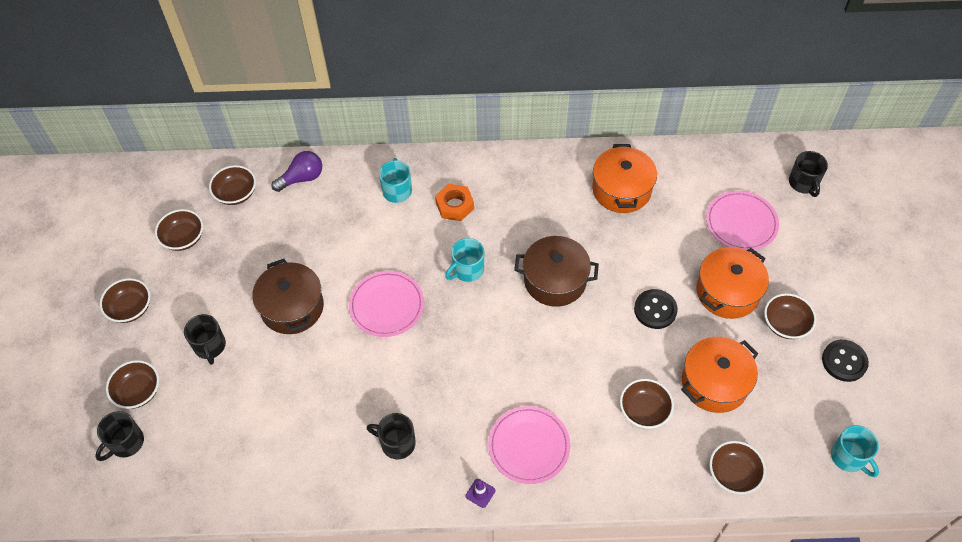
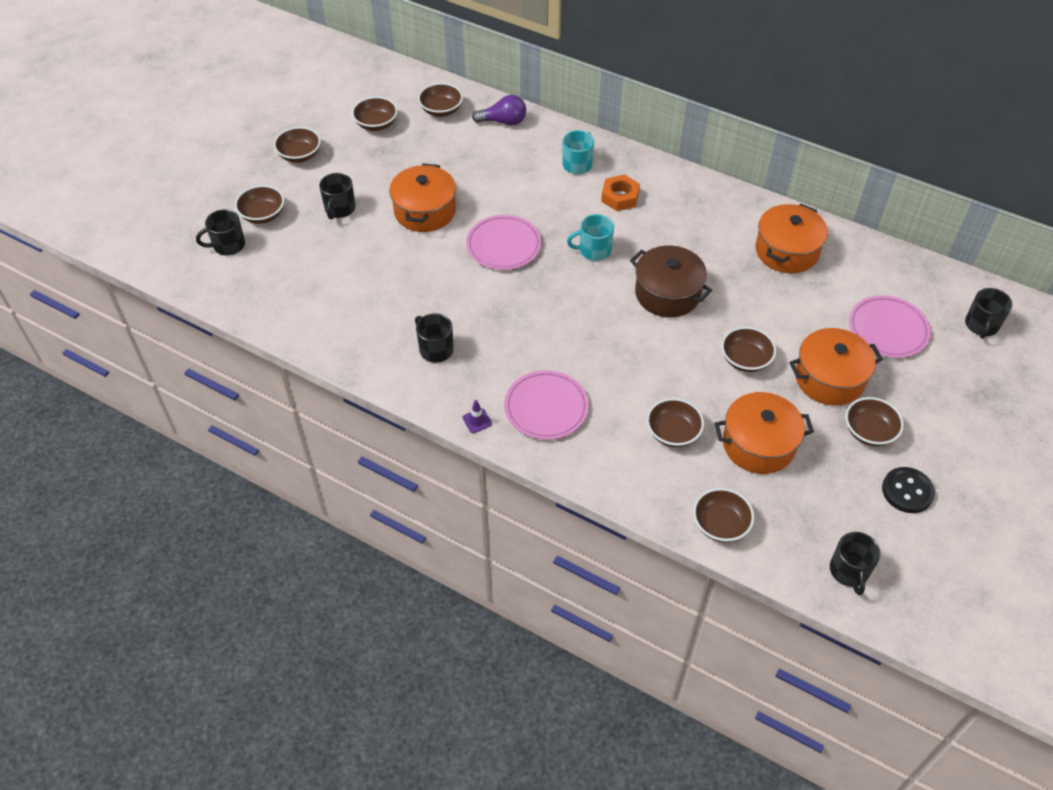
camera: 30 degrees right, 5 degrees down
(292, 307) = (425, 211): brown pot -> orange pot
(655, 310) = (745, 360): black button -> brown bowl
(848, 457) = (849, 571): turquoise mug -> black mug

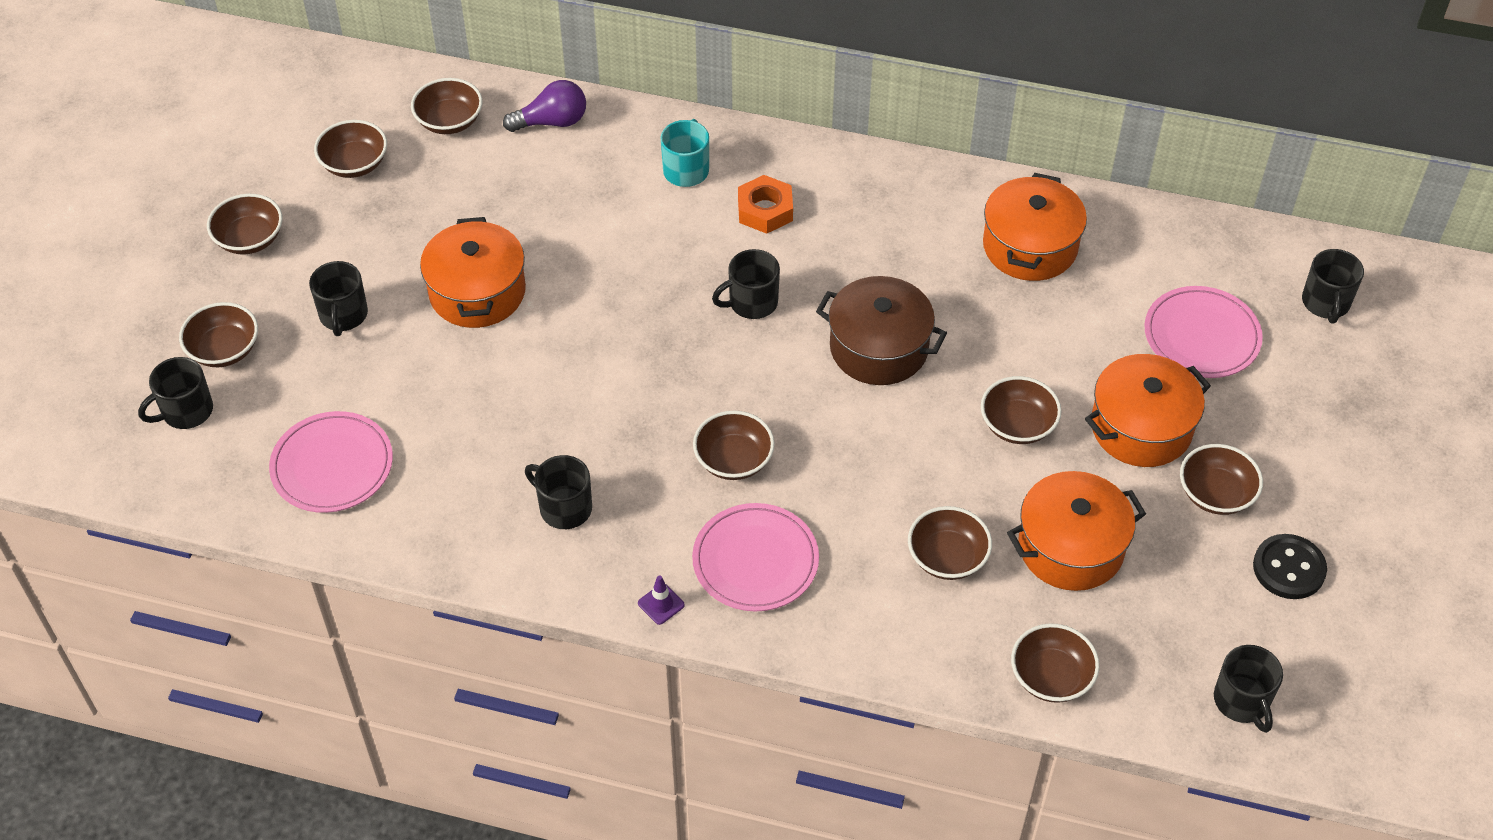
camera: 15 degrees left, 0 degrees up
(503, 245) = (615, 322): pink plate -> pink plate (332, 466)
(552, 343) = (733, 460): none -> brown bowl
(594, 250) = (752, 302): turquoise mug -> black mug

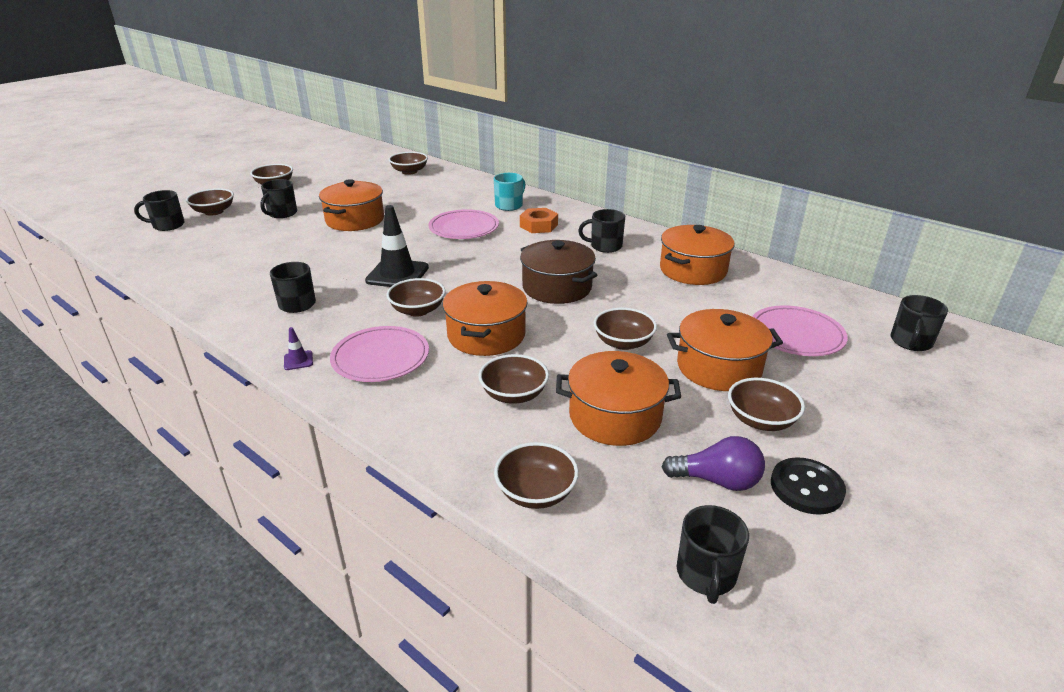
camera: 25 degrees right, 20 degrees down
(332, 466) = (203, 258): pink plate -> pink plate (464, 228)
(354, 164) = (350, 174): brown bowl -> none
(552, 122) = (458, 180): purple light bulb -> purple light bulb (717, 480)
(648, 398) = (397, 274): none -> black traffic cone
(752, 302) = (496, 254): black mug -> black mug (605, 246)
(851, 473) = (486, 335): none -> orange pot

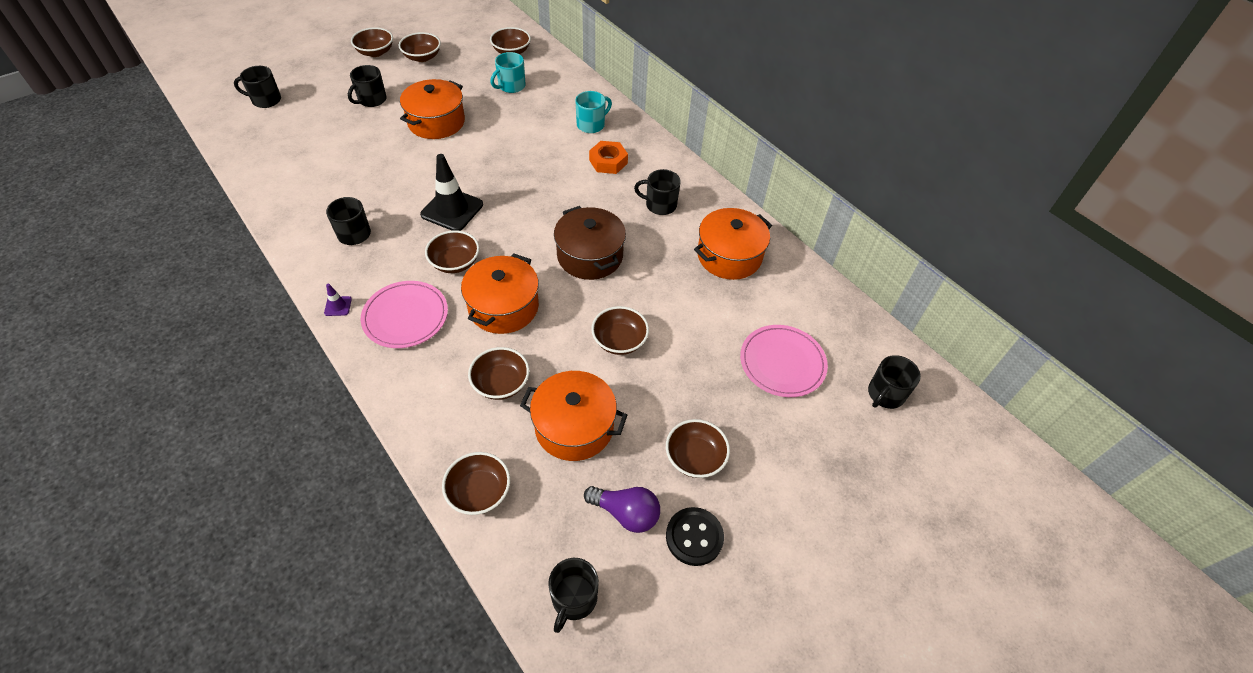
camera: 10 degrees right, 20 degrees up
(214, 212) = (310, 86): brown bowl -> brown bowl (422, 57)
(419, 191) = (511, 86): none -> turquoise mug
(464, 228) = (535, 152): pink plate -> none
(718, 367) = (690, 389): orange pot -> none

